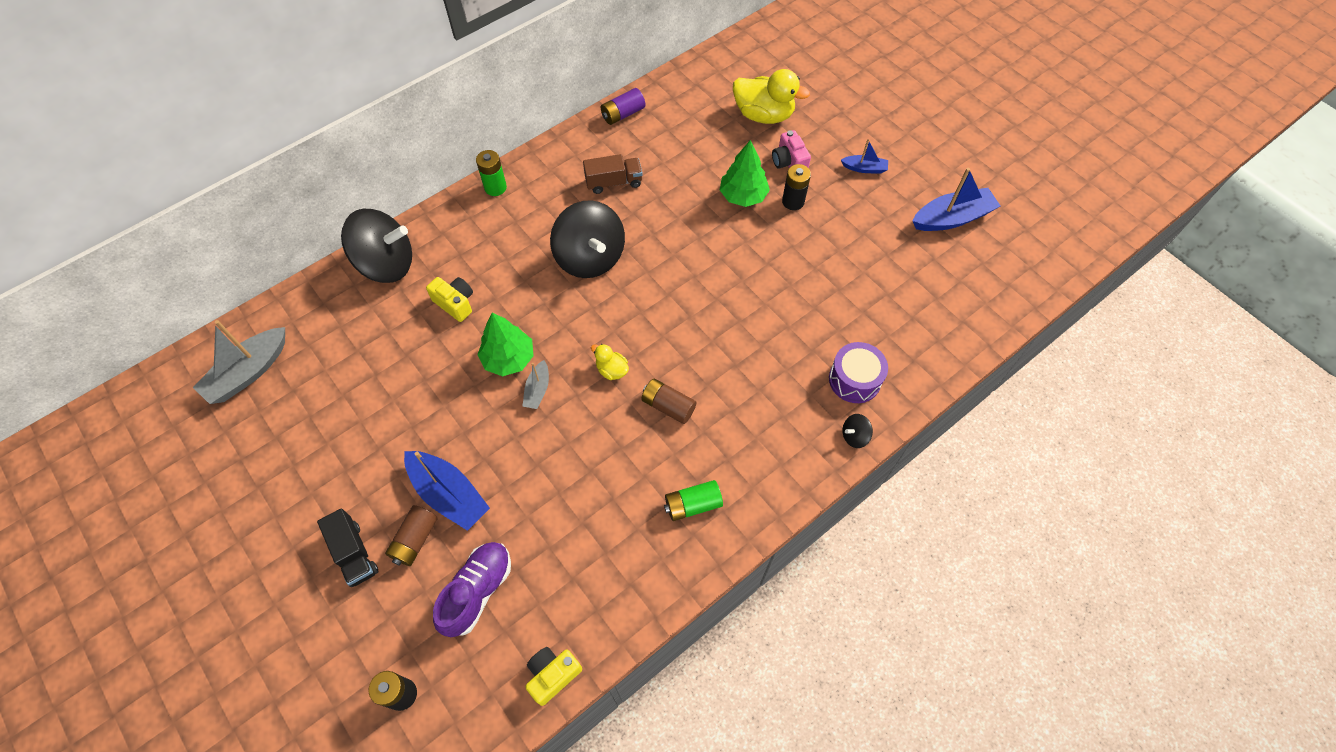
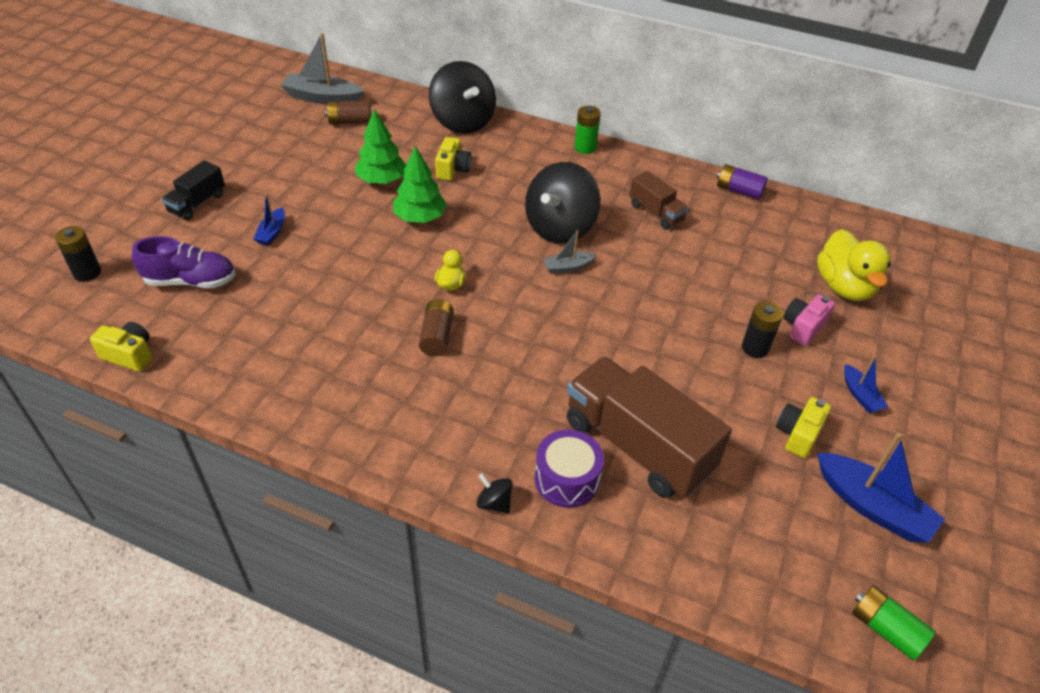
camera: 60 degrees right, 15 degrees down
(415, 540) = (223, 229): brown battery -> brown battery (350, 121)
(449, 494) = (272, 232): blue boat -> blue boat, size x0.54
(537, 390) = (400, 246): grey boat -> grey boat (567, 267)
(692, 505) = (339, 392): green battery -> green battery (886, 629)
(743, 196) = (725, 306): green tree -> green tree (382, 180)
(845, 321) = (637, 446): none -> brown truck
(880, 222) = (798, 434): none -> yellow camera

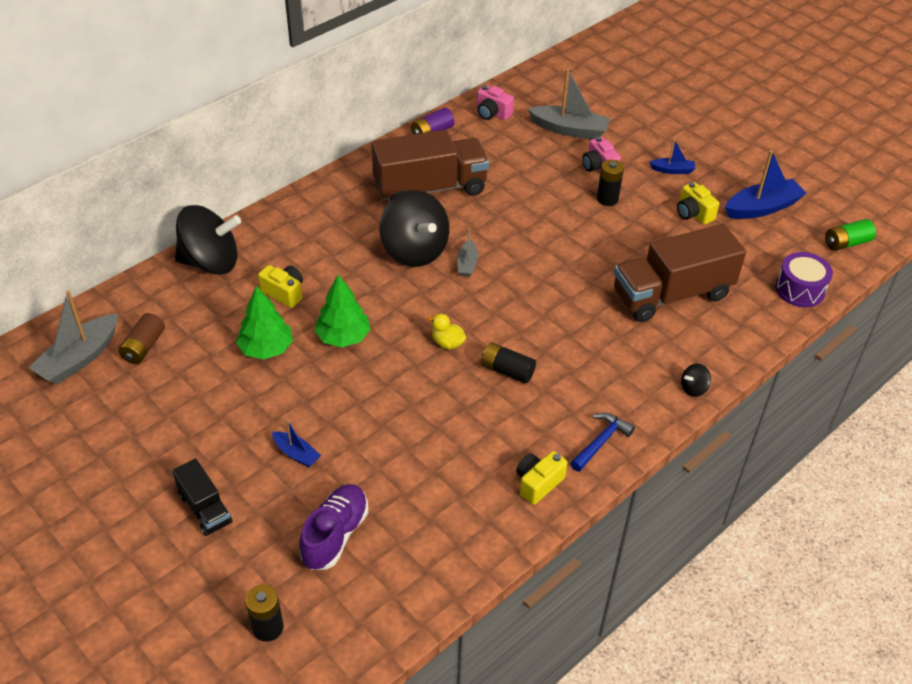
camera: 65 degrees left, 0 degrees up
(129, 355) = (420, 603): yellow camera -> yellow camera (538, 483)
(373, 436) = (601, 442): none -> blue hammer
(437, 336) = (507, 371): brown battery -> black battery
(567, 479) = (687, 342): purple drum -> purple drum (800, 290)
(585, 148) = (313, 196): green battery -> none
(656, 213) = (430, 188): brown truck -> brown truck, size x1.99
(811, 222) = (492, 113): none -> pink camera
(844, 287) = (569, 130): yellow duck -> grey boat

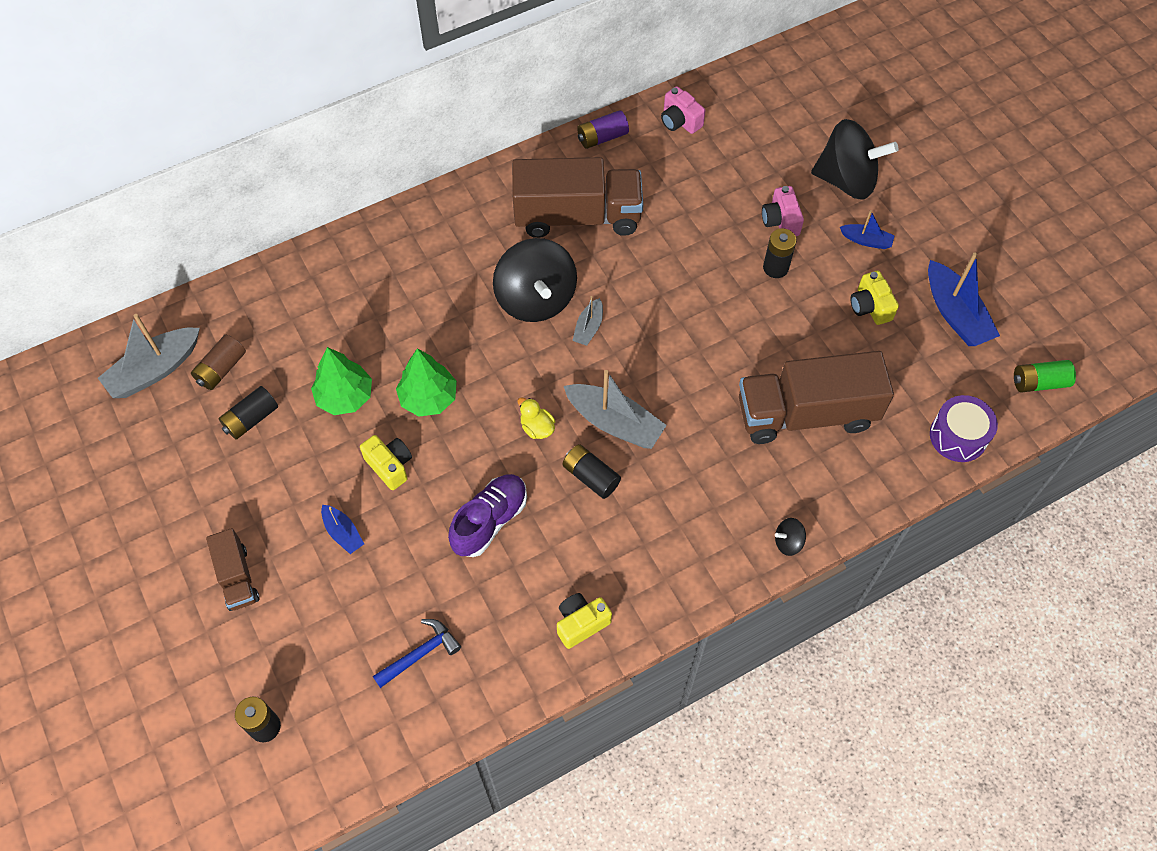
camera: 15 degrees right, 15 degrees up
(183, 380) = (251, 419): none -> black battery
(205, 508) = (237, 577): black truck -> brown truck
(211, 262) = (314, 273): black spinning top -> black spinning top (846, 180)
(284, 293) = (381, 328): yellow camera -> yellow camera (390, 466)
(335, 535) = (357, 637): purple shoe -> purple shoe (490, 521)
(569, 130) = (763, 160): grey boat -> grey boat (614, 423)
(601, 442) = (663, 587): blue hammer -> blue hammer (420, 654)
(762, 208) = (955, 314): blue boat -> blue boat turned 75 degrees clockwise

